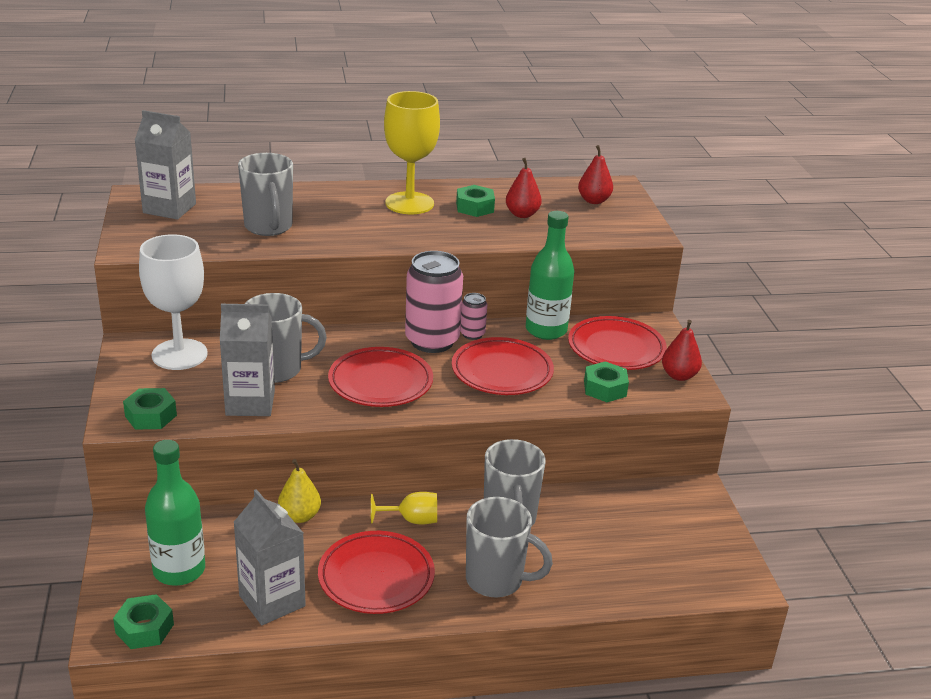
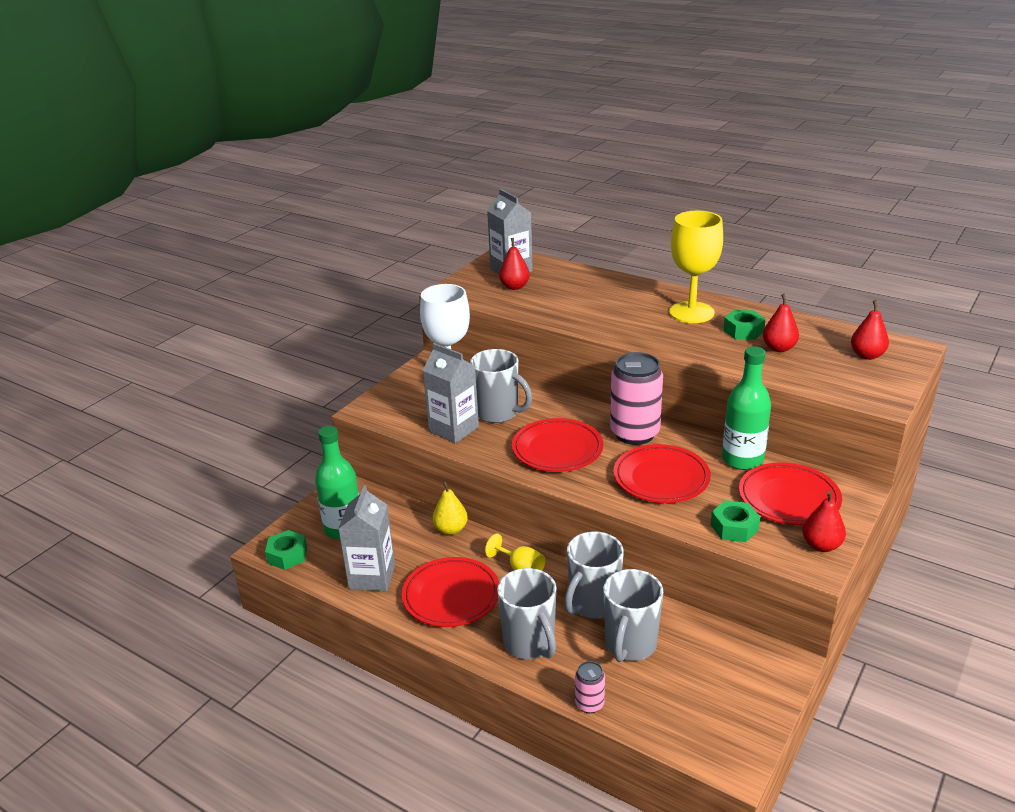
camera: 45 degrees right, 0 degrees up
(151, 416) = (386, 414): green nut -> none
(198, 225) = (514, 287): none -> red pear
(268, 227) = (559, 302): grey mug -> grey mug (630, 645)
(472, 334) = (674, 440): pink can -> pink can (589, 704)

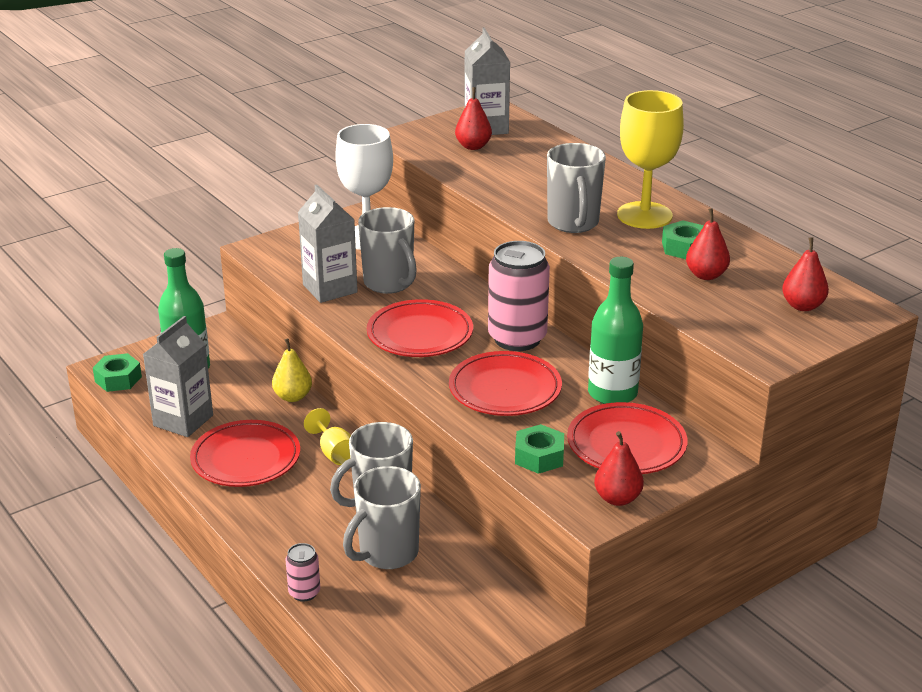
camera: 20 degrees right, 0 degrees up
(530, 644) = (289, 523): grey mug -> grey mug (573, 223)

